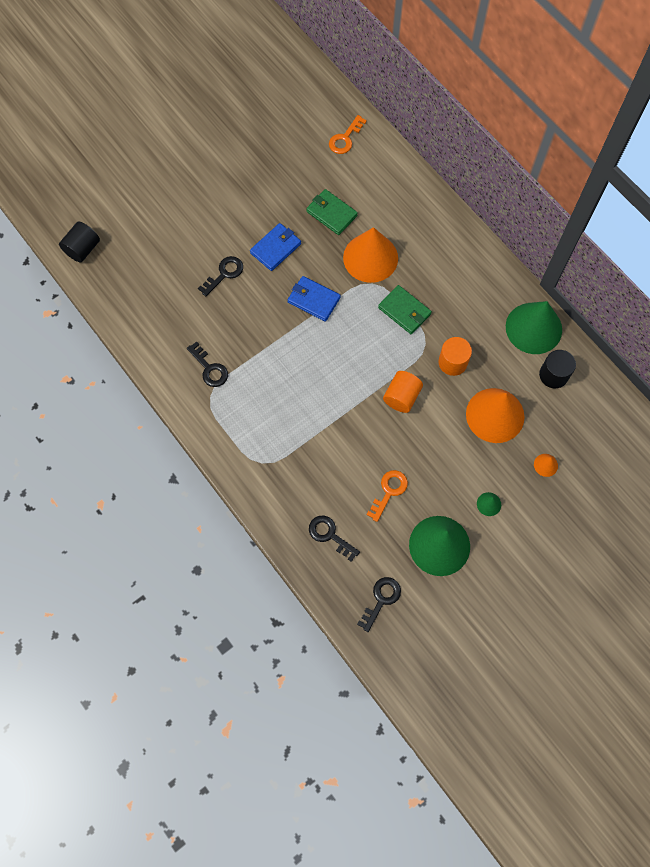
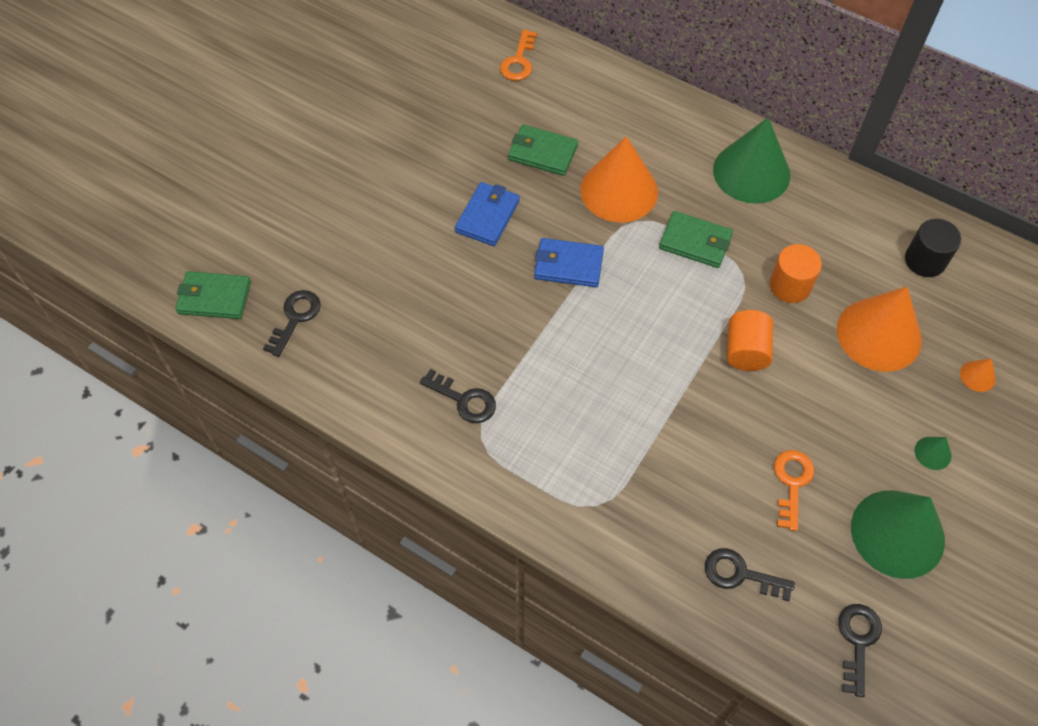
camera: 20 degrees left, 10 degrees down
(82, 249) = (214, 297): black cylinder -> green wallet
(224, 274) = (431, 269): black key -> black key (295, 318)
(533, 328) = (869, 212): green cone -> green cone (751, 172)

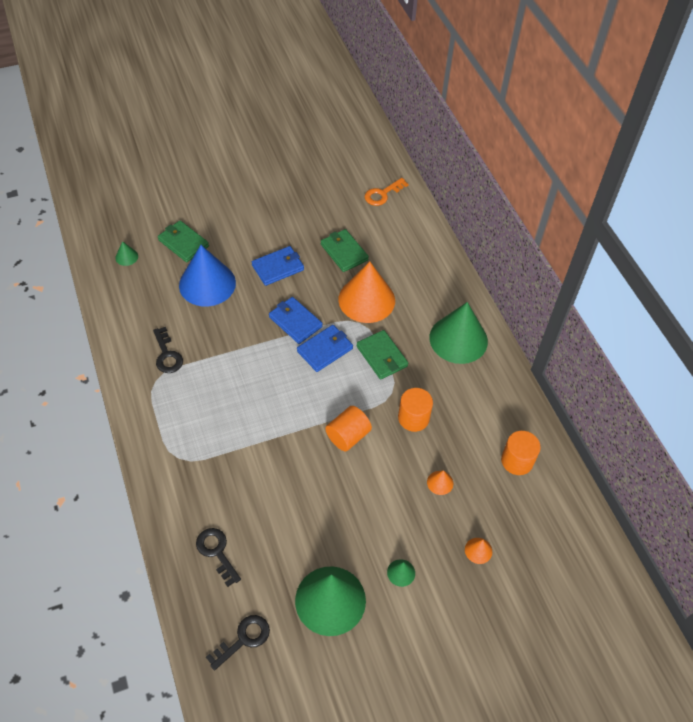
camera: 35 degrees right, 5 degrees down
(214, 297) = (99, 221): green wallet -> green wallet (183, 243)
(295, 318) = (126, 257): black key -> green cone
(426, 287) = (207, 284): none -> blue cone
(631, 275) = (325, 350): none -> blue wallet
(791, 483) = (297, 526): orange key -> none
(879, 334) = (440, 482): orange cone -> orange cone, size x0.41
(925, 260) = (517, 461): black cylinder -> orange cylinder

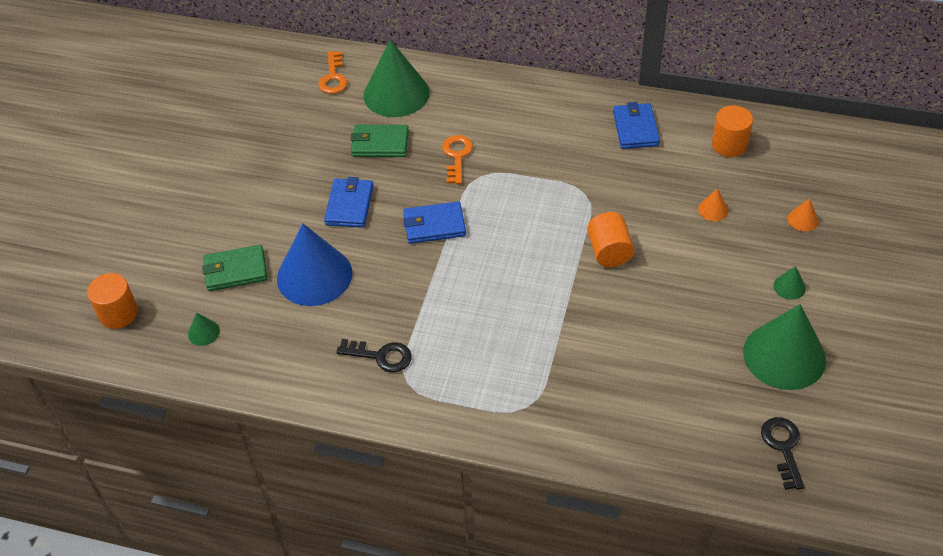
camera: 50 degrees left, 5 degrees down
(217, 552) = (668, 425): black key -> none
(325, 350) = (490, 219): blue wallet -> blue wallet (635, 128)
(366, 300) = (457, 156): orange cone -> orange key
(382, 356) = (536, 179): green wallet -> none
(413, 418) = (627, 192): orange cylinder -> orange cylinder (118, 313)
(458, 339) = (563, 114): green cone -> green cone (396, 94)

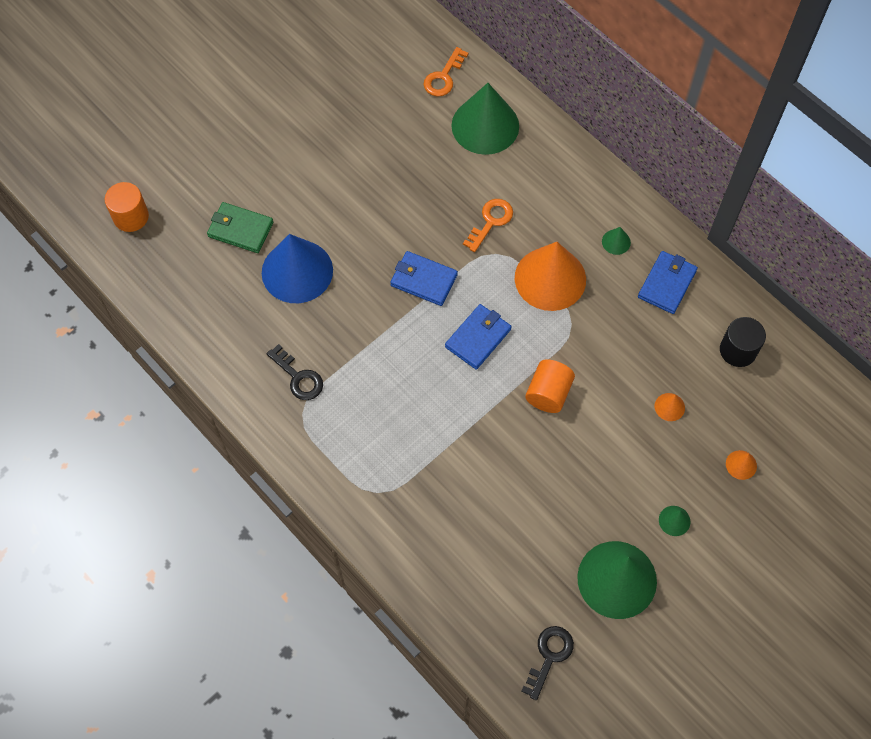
camera: 30 degrees right, 15 degrees up
(203, 332) = (182, 273): green cone -> green cone (616, 242)
(349, 205) = (369, 219): blue wallet -> blue wallet (478, 338)
(380, 143) = (435, 170): green wallet -> none
(540, 171) = (550, 278): none -> orange cone
(729, 145) = (738, 350): orange cylinder -> black cylinder

